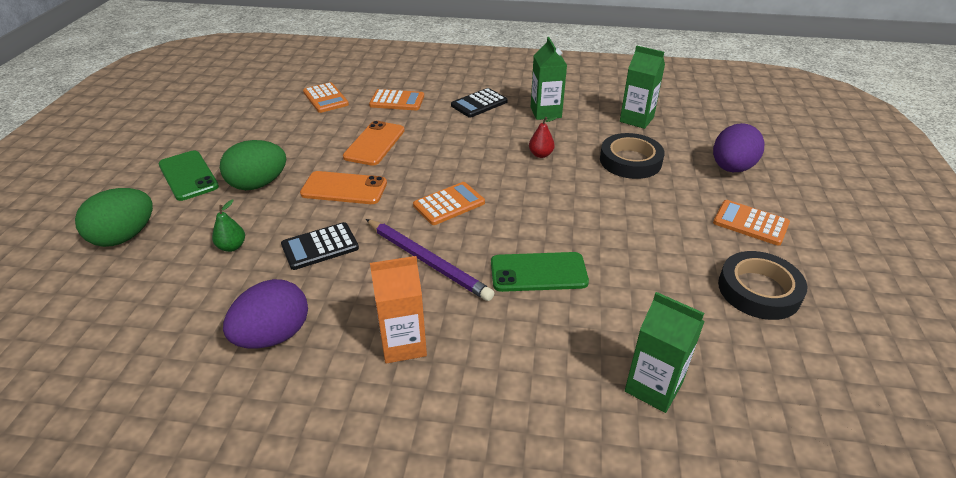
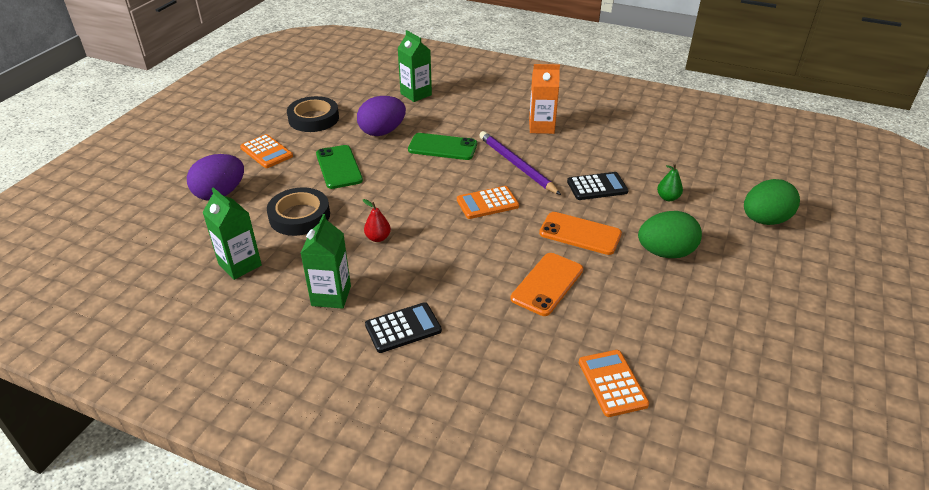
camera: 165 degrees left, 0 degrees up
(188, 175) = (744, 276): green phone -> green phone (338, 167)
(273, 336) = (620, 141): purple egg -> purple egg (382, 132)
(397, 101) = (510, 356): orange calculator -> none

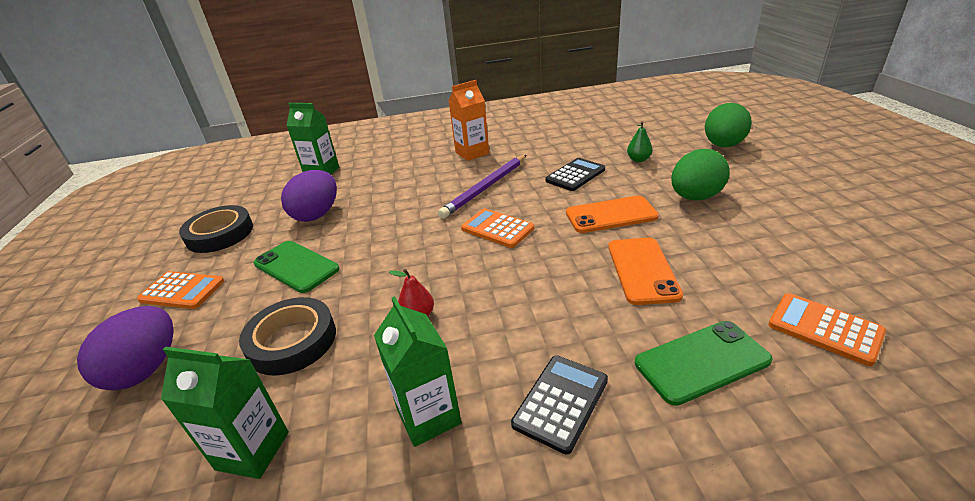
camera: 30 degrees left, 5 degrees down
(442, 147) = (397, 202): green phone -> green phone (701, 361)
(487, 203) = (497, 229): orange calculator -> orange calculator turned 90 degrees clockwise
(516, 165) = (486, 188): purple pencil -> purple pencil turned 75 degrees counterclockwise

